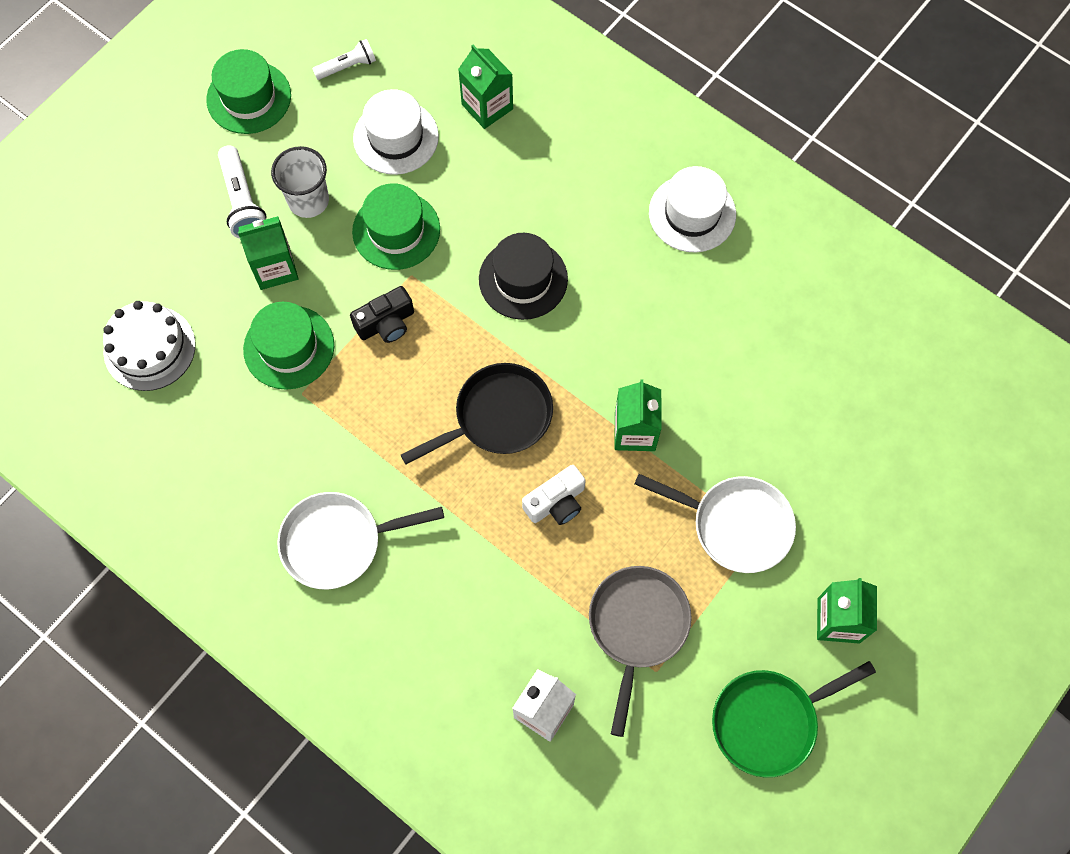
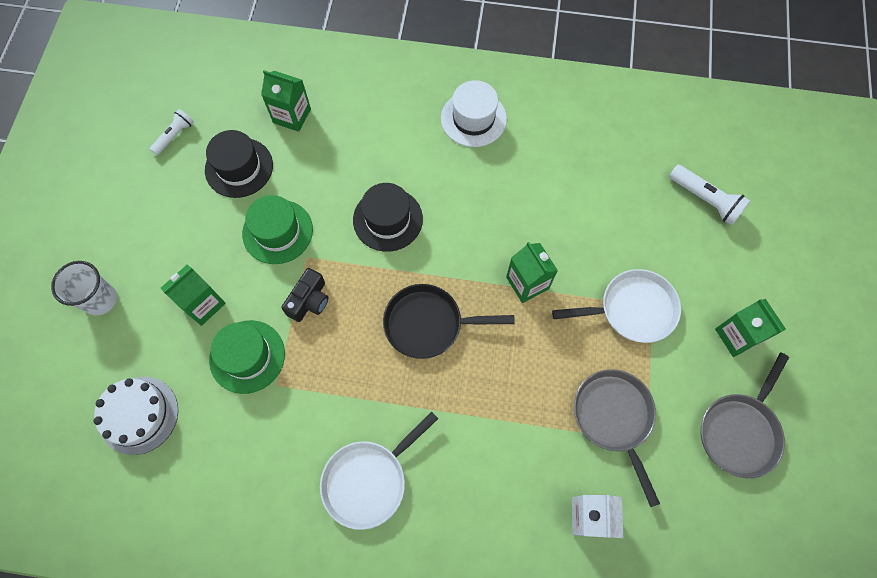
camera: 30 degrees left, 0 degrees up
(242, 201) = (150, 268): white flashlight -> white flashlight (705, 200)
(249, 97) = (112, 192): green hat -> none
(308, 201) = (200, 243): white cup -> white cup (100, 299)
(396, 137) = (239, 167): white hat -> black hat
(498, 416) = (428, 324): black pan -> black pan turned 120 degrees counterclockwise
(556, 502) = (505, 362): white camera -> none
(769, 721) = (740, 431): green pan -> grey pan

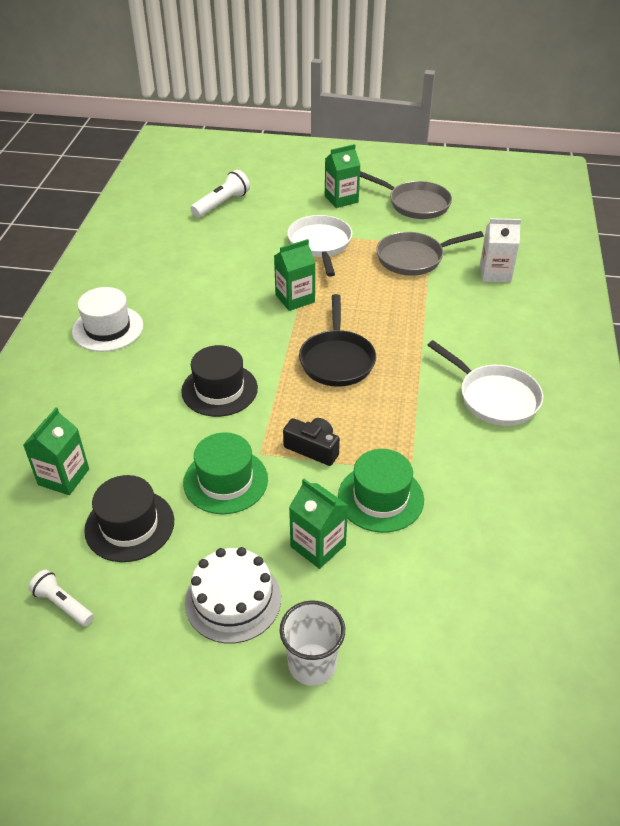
camera: 90 degrees left, 25 degrees down
(139, 415) = (462, 596): white cake -> white cake (233, 600)

